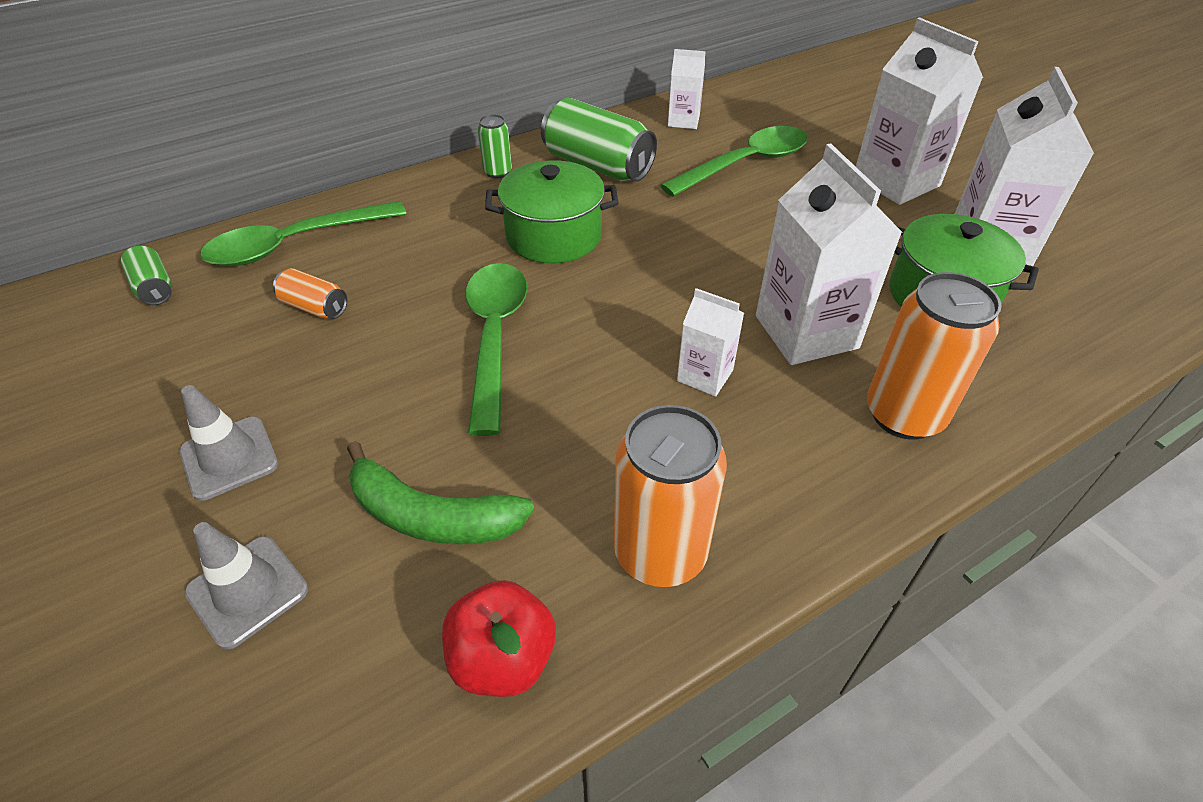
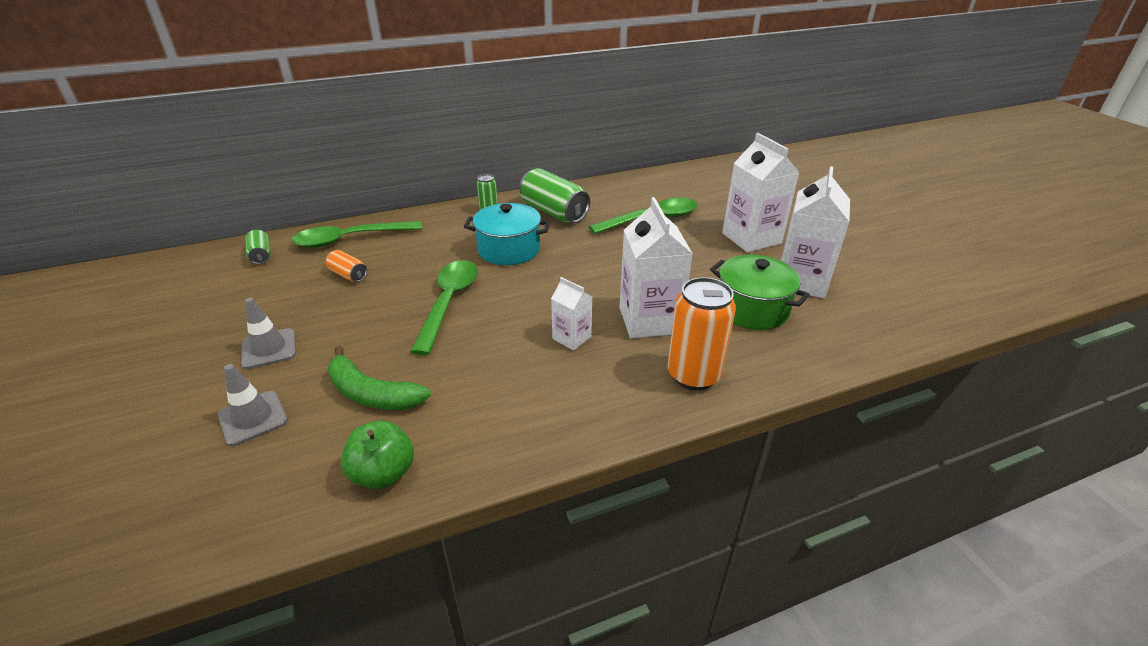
camera: 10 degrees right, 10 degrees down
(503, 658) = (383, 473): red apple -> green apple
(553, 236) = (509, 250): green pot -> turquoise pot
(660, 552) = (501, 431): orange can -> none
(683, 121) = (621, 190): white carton -> none

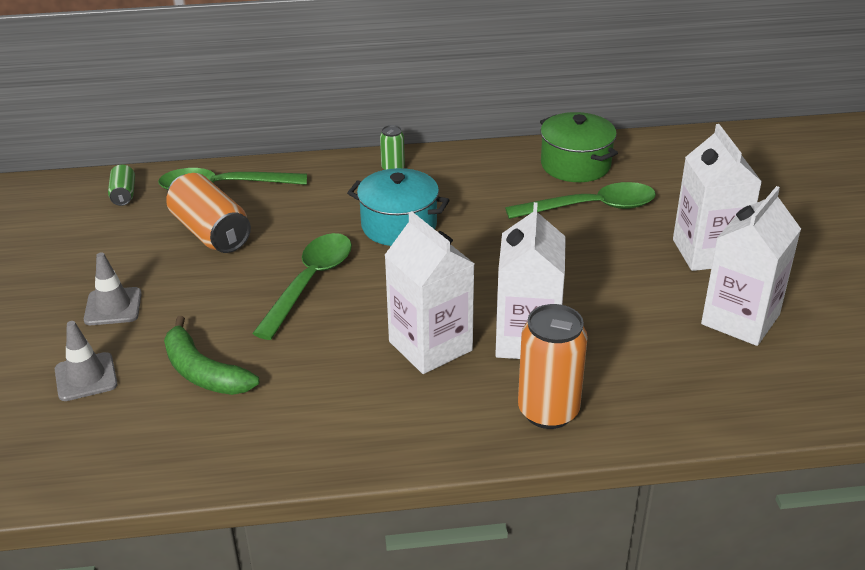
camera: 15 degrees right, 0 degrees up
(348, 275) = (210, 232): orange can -> orange can, size x1.97
(383, 473) = (194, 453): green apple -> none
(554, 212) = (471, 181): green can -> none
(571, 338) = (430, 346): white carton -> white carton, size x1.89
(751, 309) = (657, 345): green pot -> green pot (575, 165)

